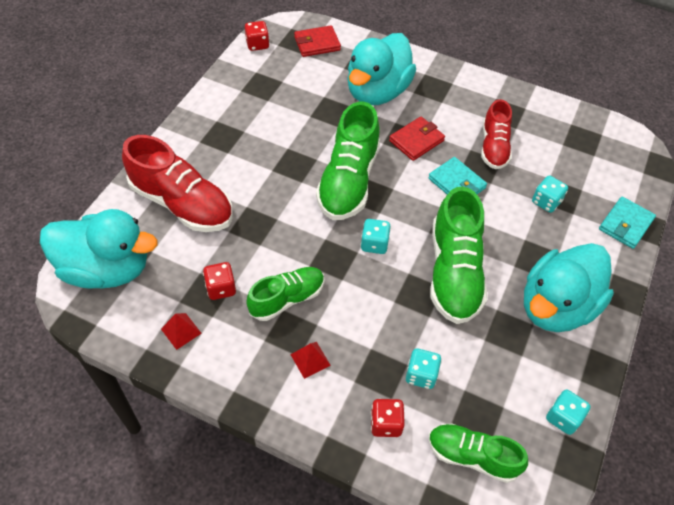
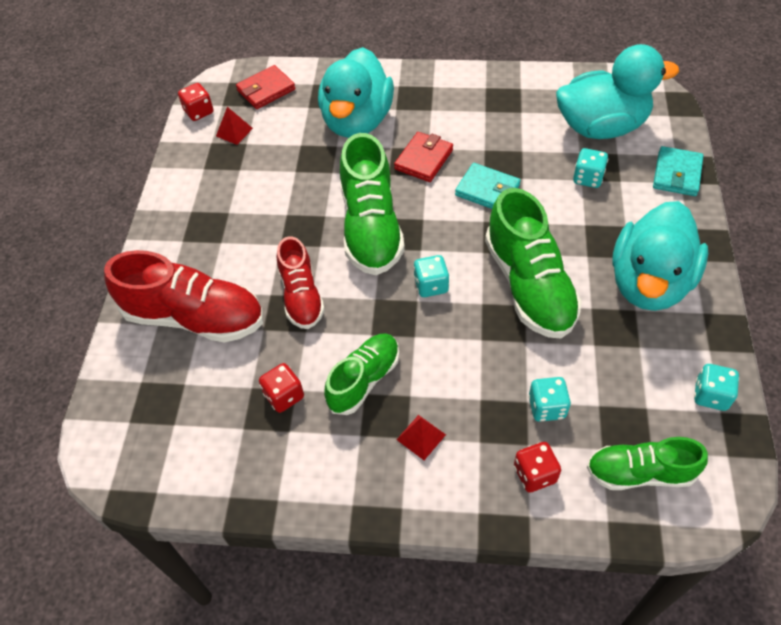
camera: 15 degrees left, 0 degrees up
(107, 269) = (140, 423): turquoise duck -> turquoise duck (601, 127)
(181, 331) = (260, 461): red pyramid -> red pyramid (234, 132)
(494, 147) = (507, 139): red shoe -> red shoe (301, 296)

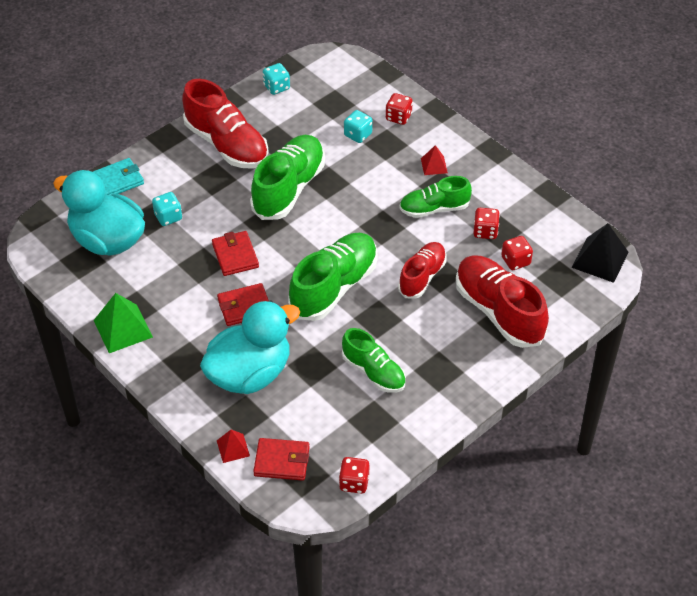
camera: 140 degrees left, 5 degrees down
(126, 461) = (600, 259): none -> black pyramid
(221, 385) = (515, 261): none -> red dice
(234, 132) = (346, 438): red pyramid -> red pyramid (233, 448)
(431, 285) = (341, 227): turquoise dice -> none
(487, 190) = (235, 255): turquoise wallet -> red wallet
(490, 84) = (122, 328): none -> green pyramid
(639, 472) = (351, 87): green shoe -> green shoe (374, 372)
(649, 283) = (227, 145): turquoise duck -> red shoe

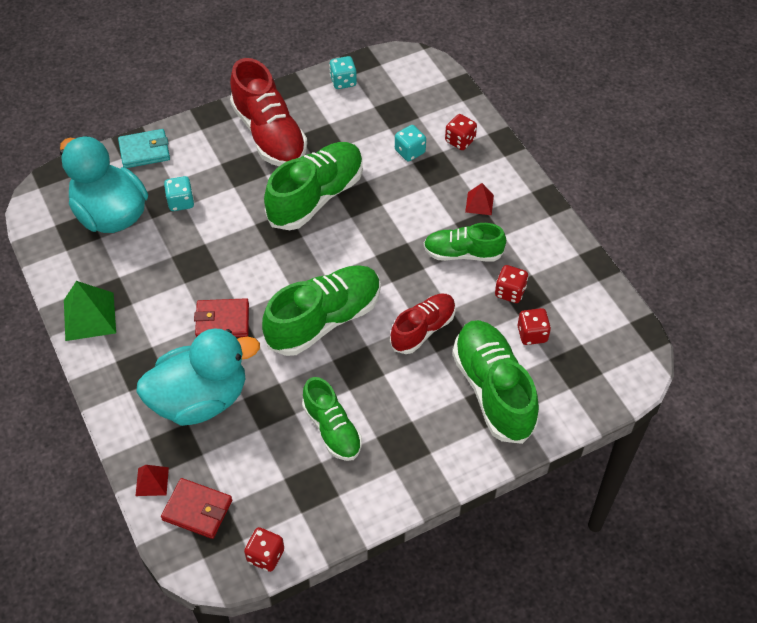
camera: 15 degrees right, 5 degrees up
(235, 255) = (233, 260): red wallet -> none
(498, 311) = (493, 390): red shoe -> green shoe
(600, 259) = (627, 354): black pyramid -> none

